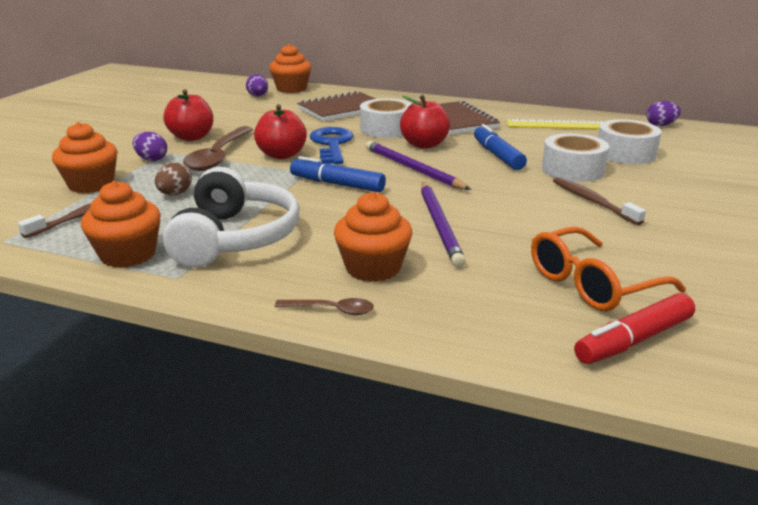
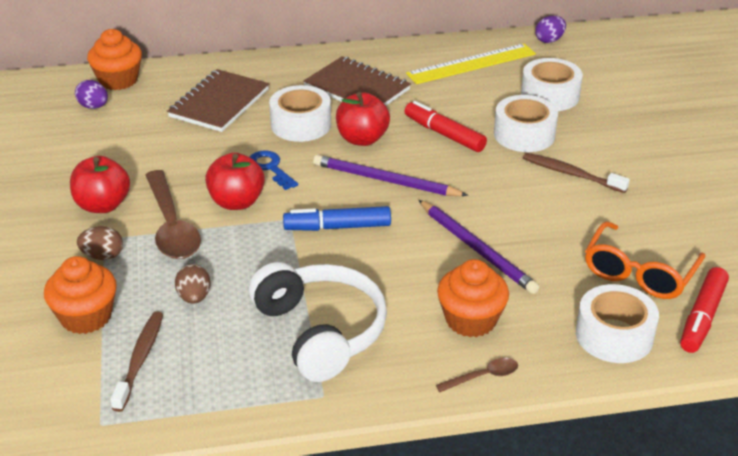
camera: 30 degrees left, 10 degrees up
(128, 255) = (248, 389): orange cupcake -> none
(151, 159) = (103, 256): purple egg -> brown egg
(332, 144) = (270, 168): blue key -> blue key, size x0.64
(497, 155) = (444, 134): blue marker -> red marker
(508, 323) = (614, 335): none -> white tape

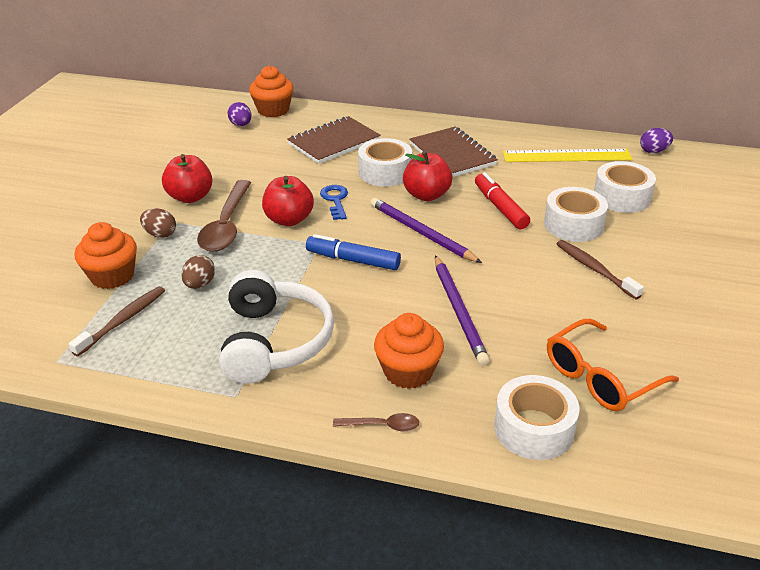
camera: 25 degrees right, 0 degrees up
(702, 317) = (637, 440): red marker -> none

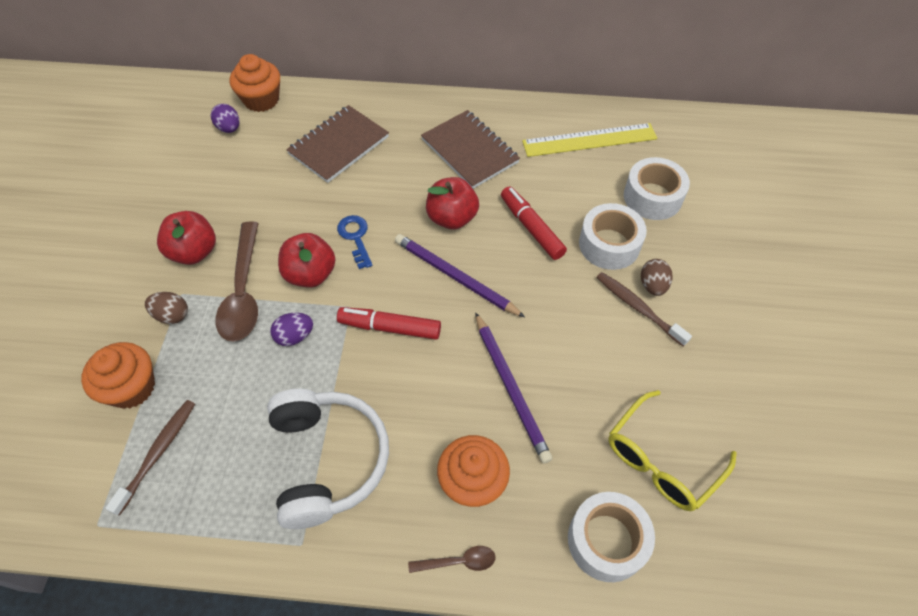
camera: 10 degrees left, 20 degrees up
(200, 284) = (231, 387): brown egg -> brown egg (652, 285)
(353, 260) = (390, 328): blue marker -> red marker
(385, 172) = (402, 187): white tape -> none
(600, 377) = (662, 460): orange glasses -> yellow glasses
(654, 151) = (677, 123): purple egg -> purple egg (294, 336)

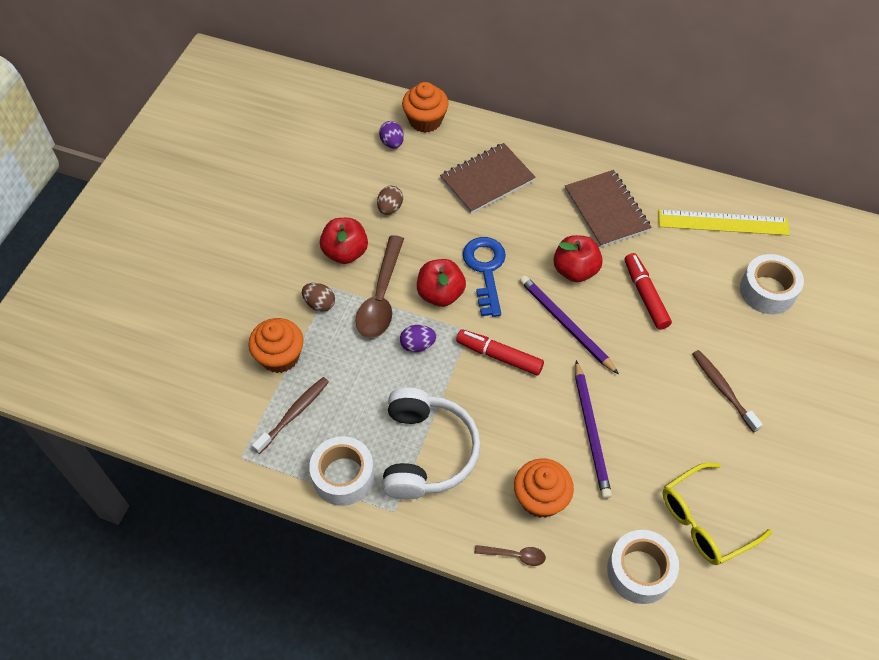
camera: 15 degrees right, 0 degrees up
(355, 237) = (485, 270): blue key -> blue key, size x1.57
(609, 244) = (713, 326): white tape -> white tape (343, 476)
(652, 285) = (742, 372): brown egg -> brown egg (390, 208)

